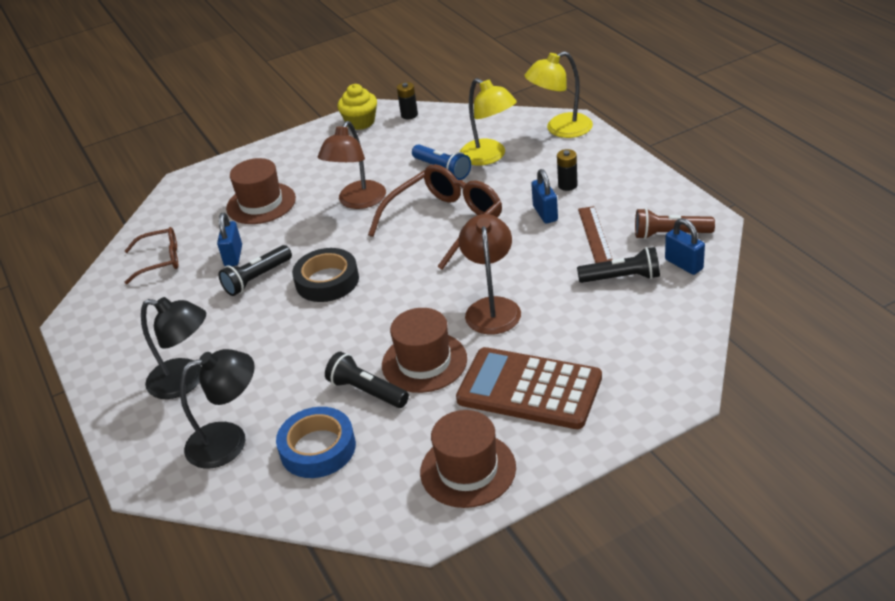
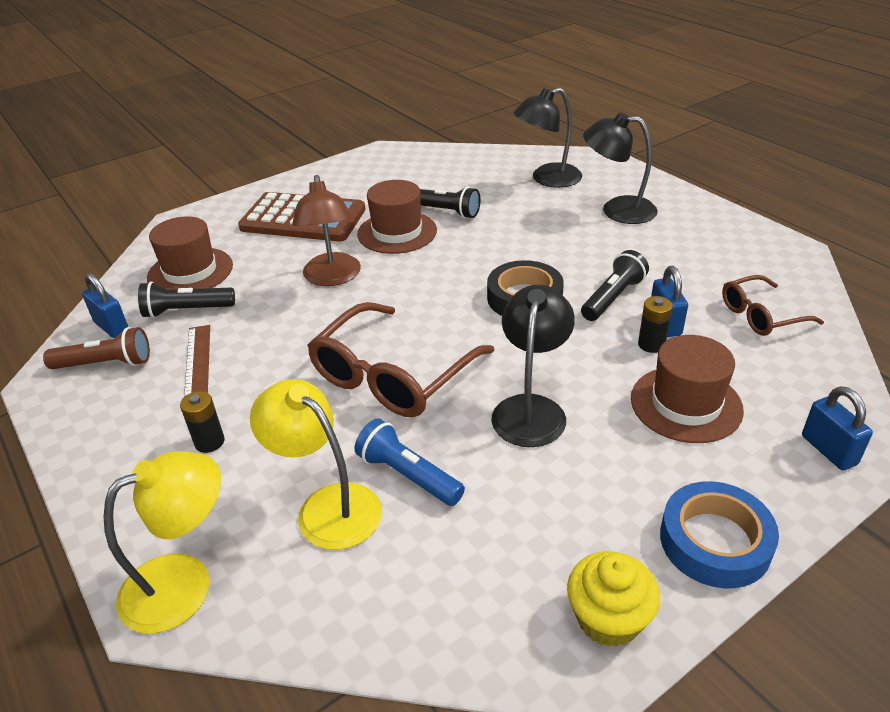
camera: 170 degrees right, 0 degrees up
(318, 448) = (472, 179): blue tape -> blue tape (715, 541)
(358, 202) = (531, 409): brown lamp -> black lamp
(409, 115) = (503, 643): black battery -> black battery (651, 344)
(468, 470) = (354, 175): brown hat -> brown hat (190, 271)
(545, 213) = (254, 392): blue padlock -> blue padlock (828, 450)

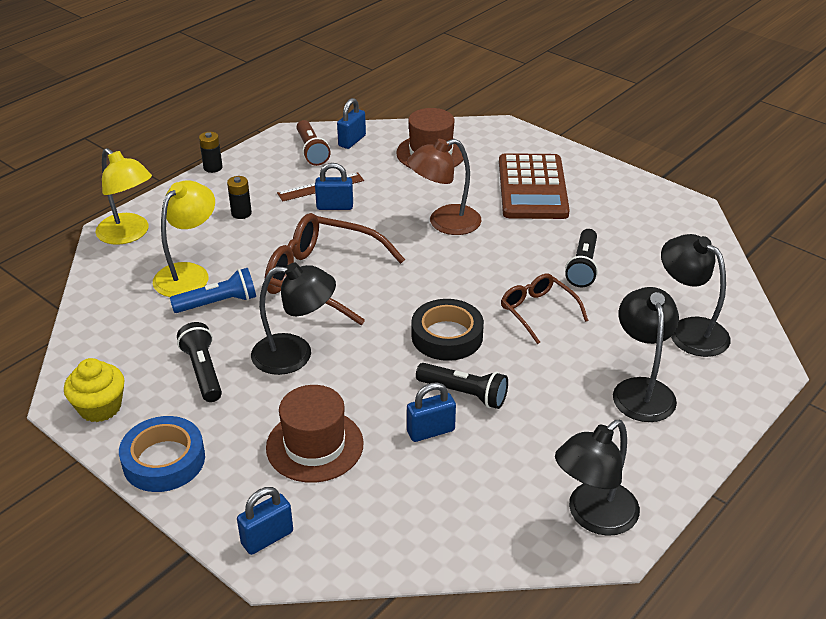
camera: 75 degrees right, 0 degrees up
(187, 311) = (379, 166): black flashlight -> black flashlight (203, 371)
(250, 354) = (335, 206): none -> blue padlock
(397, 232) = (531, 244): brown hat -> none
(408, 475) = (218, 303): blue flashlight -> blue flashlight turned 45 degrees clockwise
(651, 344) = (395, 422): black battery -> black battery (213, 167)
(760, 315) = (463, 504): brown glasses -> brown glasses (537, 311)
(766, 253) = (593, 516): none -> black lamp

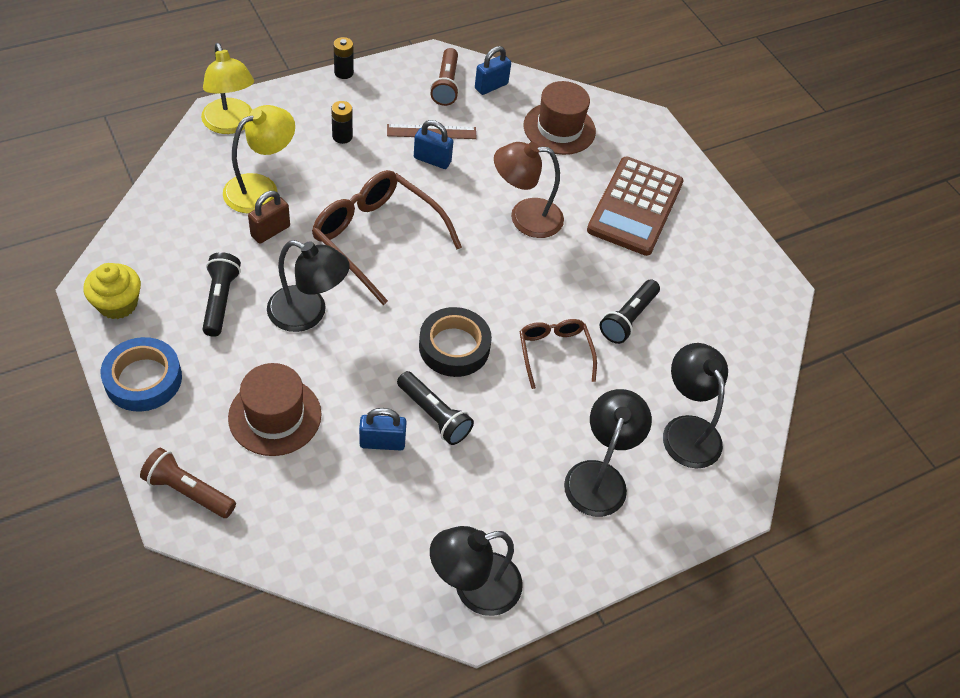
camera: 15 degrees right, 15 degrees up
(218, 303) = (270, 231): blue flashlight -> brown padlock
(267, 538) = (188, 491): blue padlock -> brown flashlight

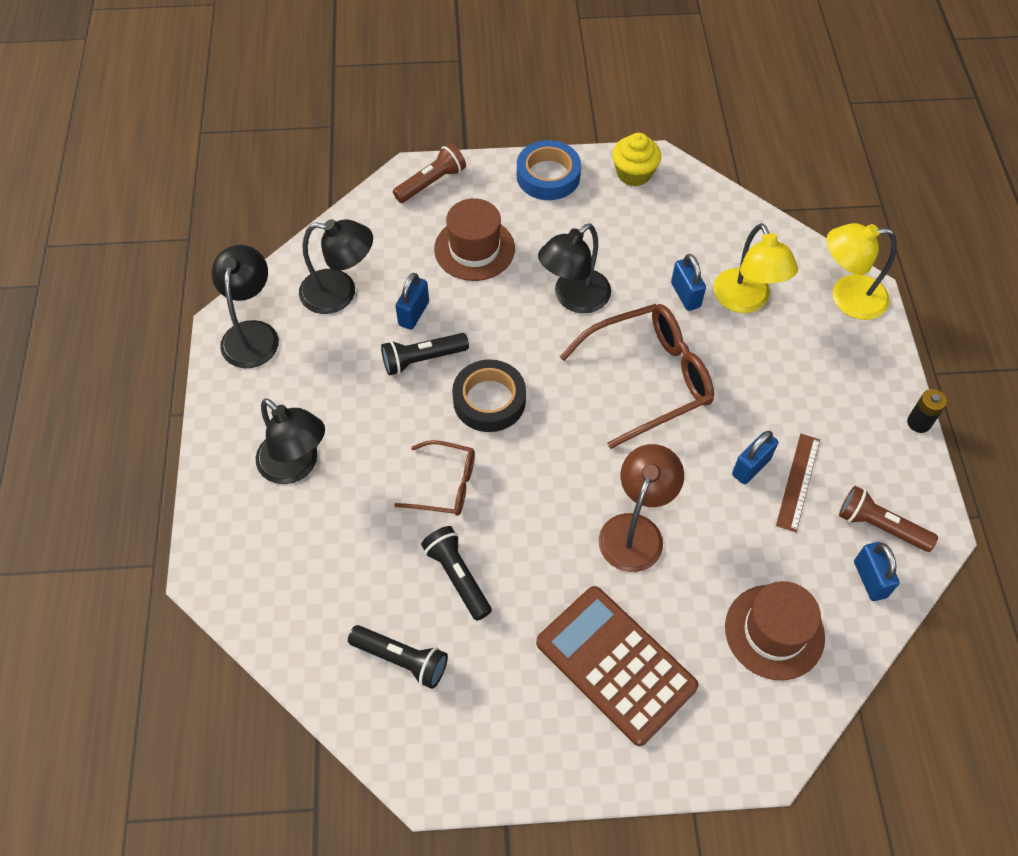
camera: 120 degrees right, 5 degrees up
(220, 300) = (612, 240): black flashlight -> black flashlight (401, 659)
(270, 231) = (685, 295): brown padlock -> blue padlock
(342, 136) = (808, 391): black battery -> none
(686, 430) = (302, 568): black lamp -> black lamp (340, 293)

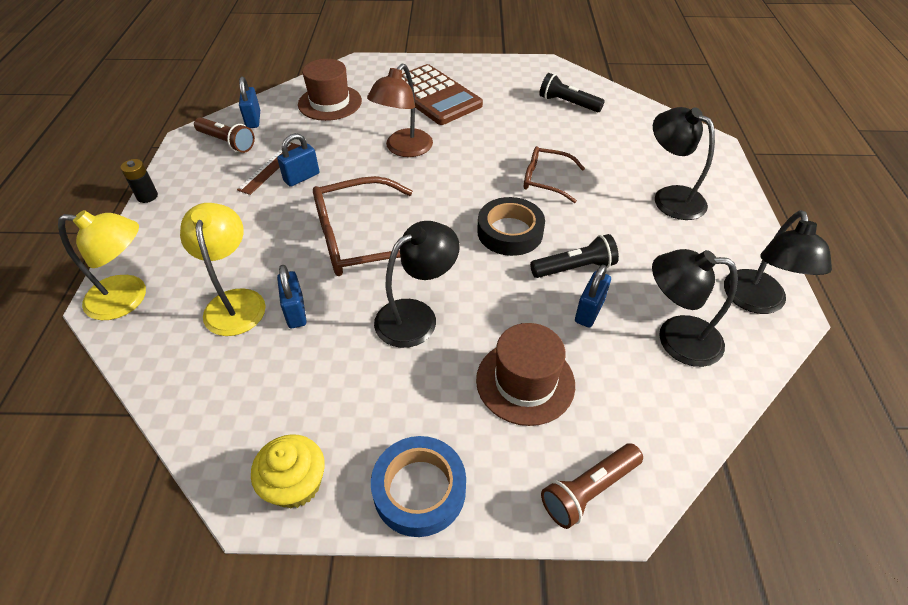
camera: 175 degrees left, 10 degrees down
(457, 576) = (534, 134): black flashlight -> none

